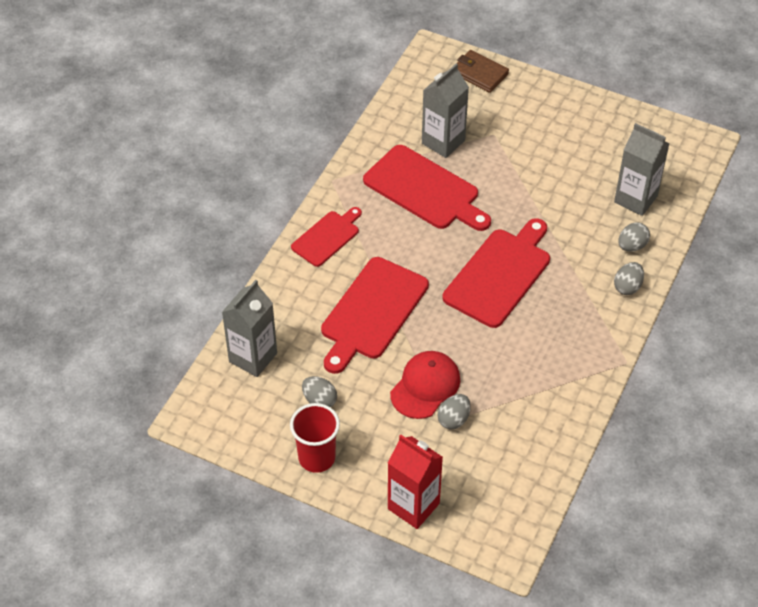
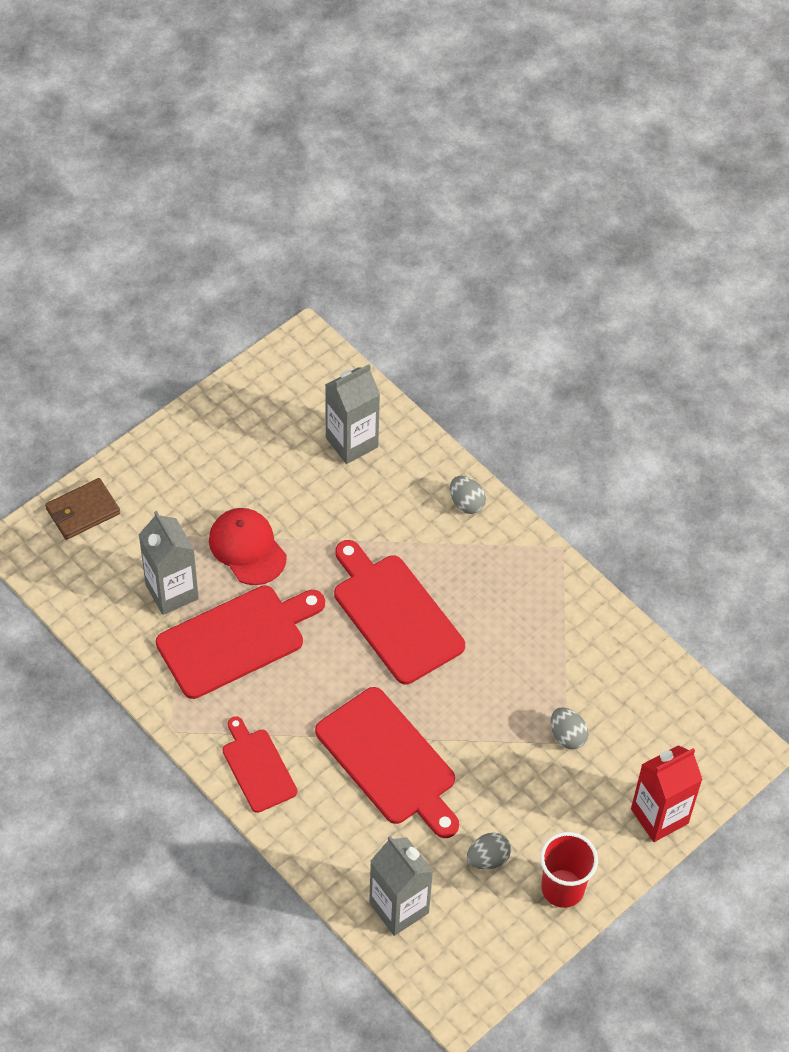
camera: 70 degrees left, 5 degrees up
(425, 386) = (513, 746): red cap -> red cap (247, 548)
(632, 246) = (414, 475): grey egg -> none

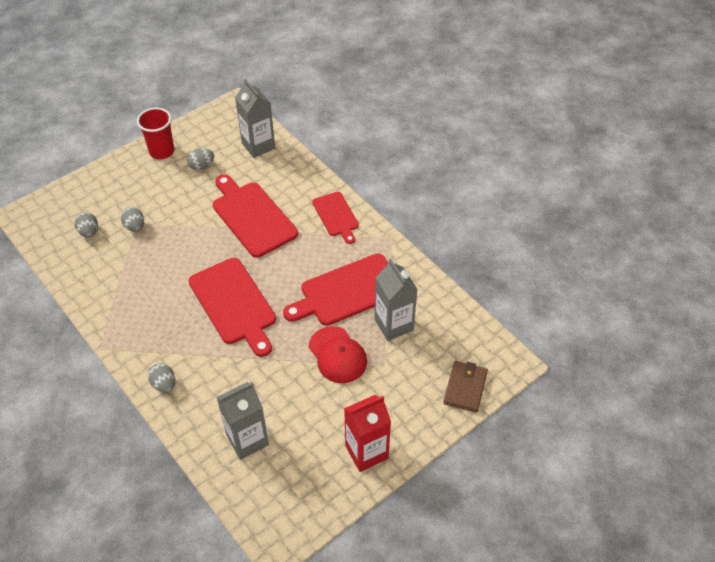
camera: 175 degrees left, 5 degrees down
(82, 511) = (465, 388): brown wallet -> brown wallet turned 45 degrees counterclockwise
(634, 724) = (89, 232): none -> grey egg
(659, 816) = (92, 183): red carton -> red carton (366, 452)

